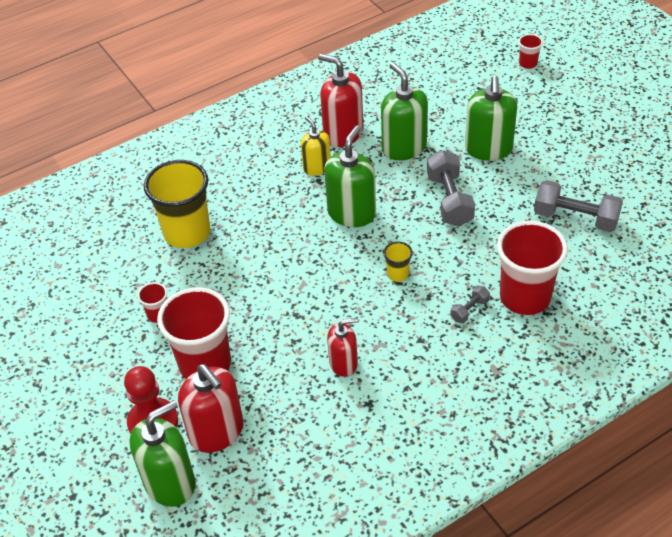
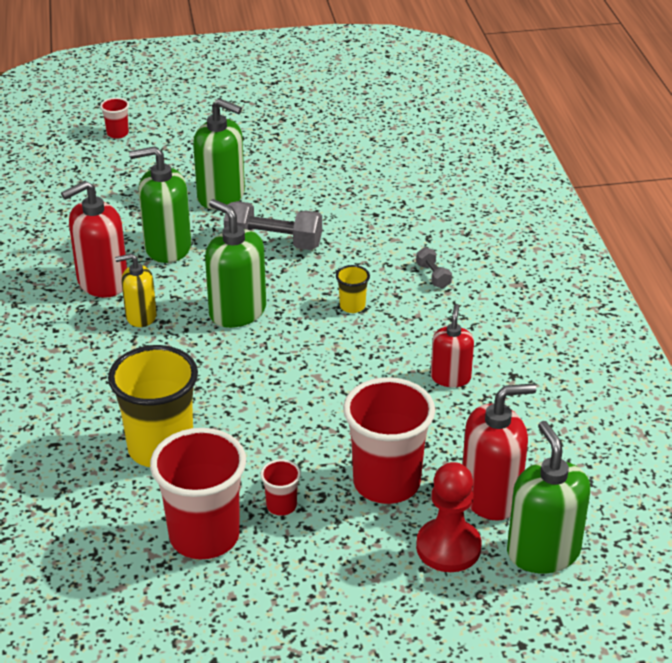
camera: 70 degrees left, 10 degrees down
(525, 297) = (439, 239): red cup -> red cup (204, 536)
(575, 218) = (361, 179): grey dumbbell -> none

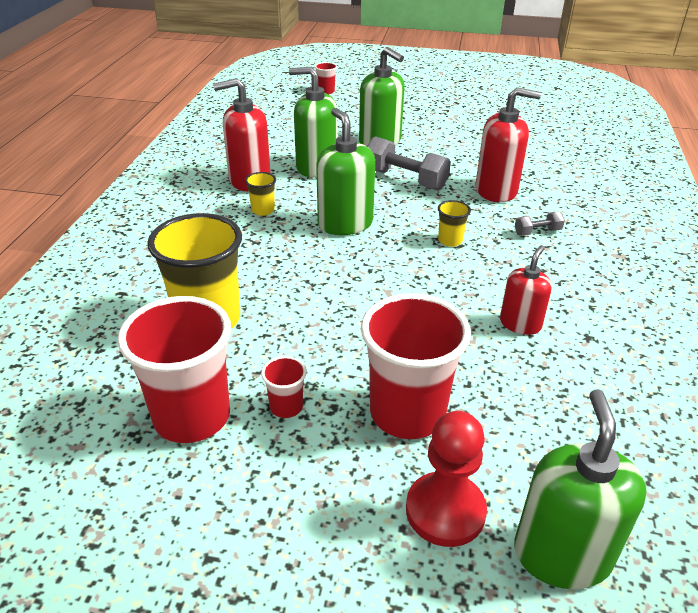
camera: 20 degrees right, 0 degrees up
(141, 316) = (263, 210): yellow soap dispenser -> yellow cup
(433, 276) = (537, 232): grey dumbbell -> grey dumbbell turned 75 degrees clockwise
(490, 497) = (519, 463): red soap dispenser -> red soap dispenser (496, 190)

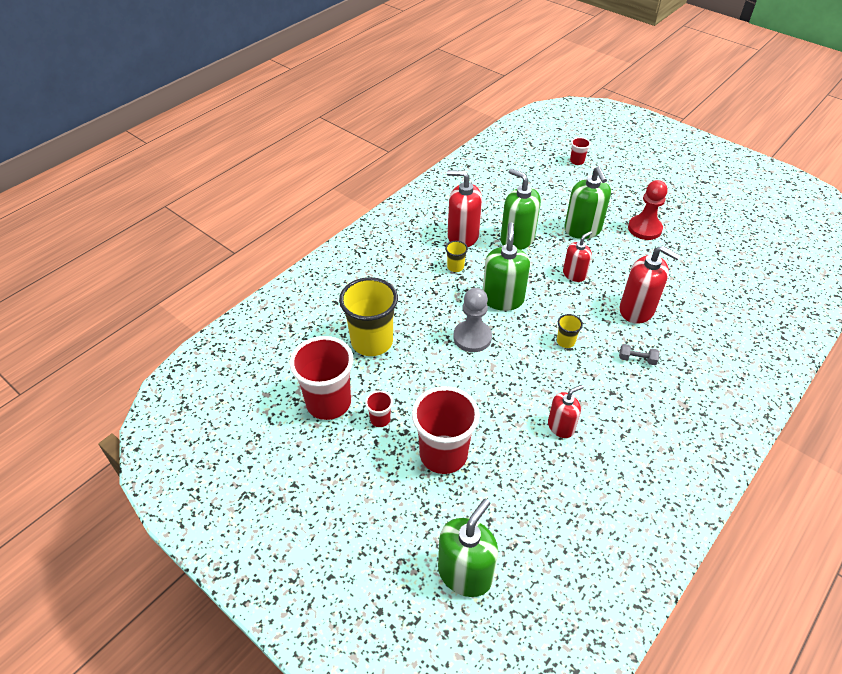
camera: 30 degrees right, 10 degrees up
(339, 271) = (472, 337): none -> grey pawn
(405, 179) = (574, 274): grey dumbbell -> red soap dispenser
(445, 511) = (422, 519): red pawn -> red pawn (644, 229)

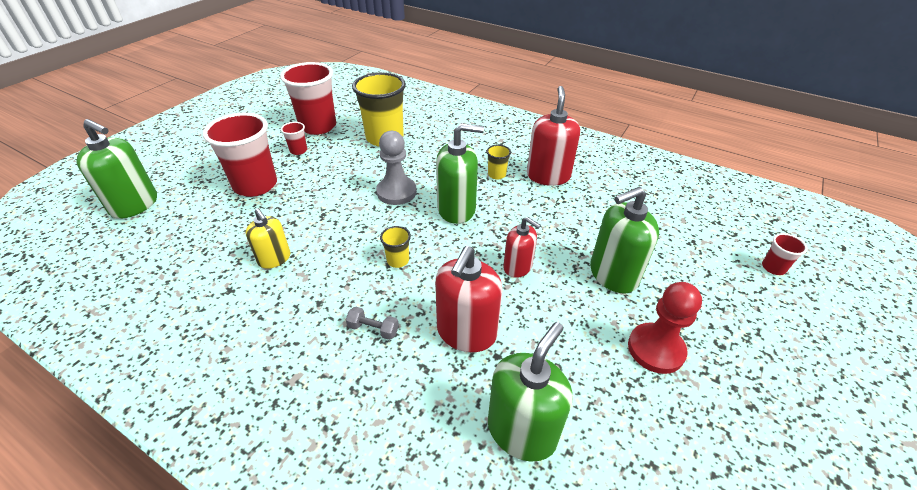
camera: 80 degrees right, 5 degrees down
(517, 239) = (562, 215): green soap dispenser -> green soap dispenser (522, 431)
(561, 426) = (274, 259): red soap dispenser -> yellow soap dispenser
(637, 359) = (373, 329): grey dumbbell -> grey dumbbell turned 75 degrees counterclockwise

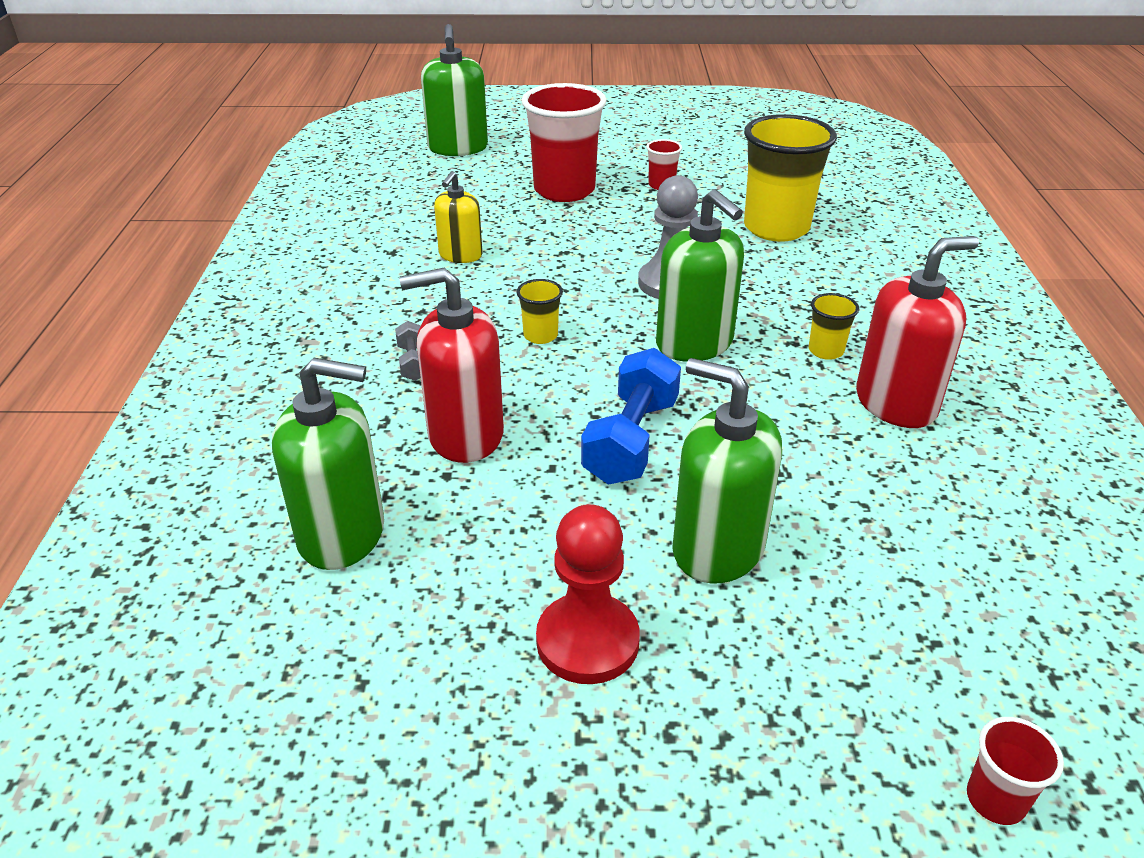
camera: 60 degrees right, 5 degrees down
(318, 126) = (729, 175): red cup -> none
(517, 267) = (631, 440): red soap dispenser -> blue dumbbell

